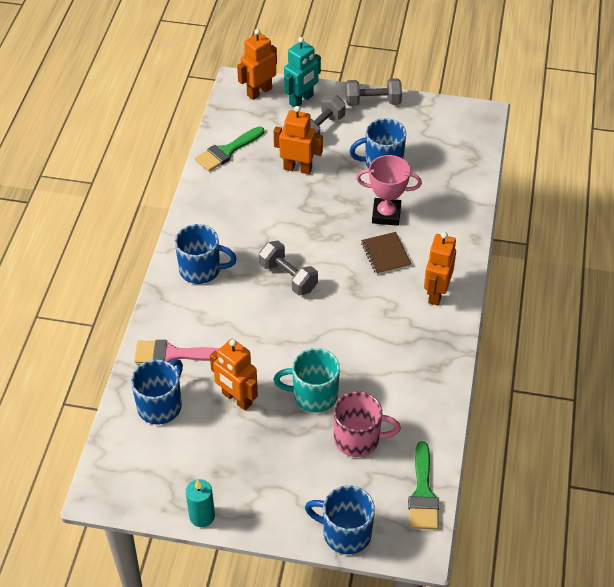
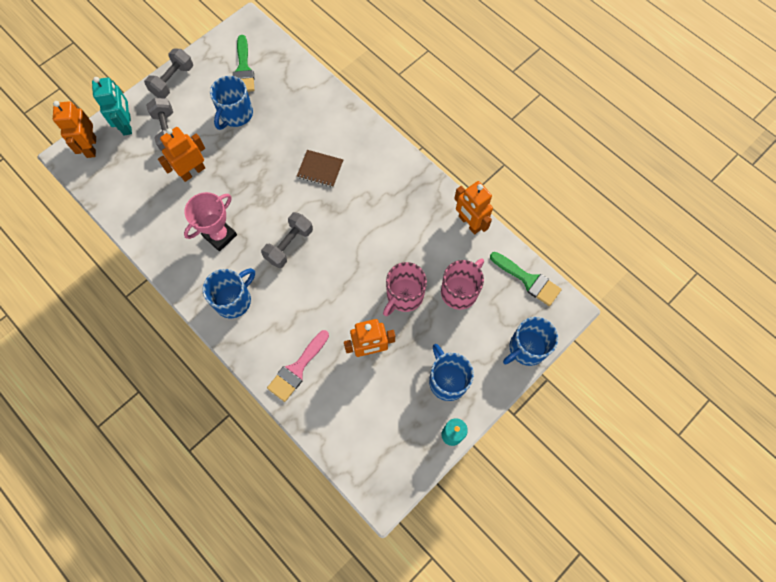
camera: 55 degrees left, 20 degrees up
(160, 405) = (337, 406): blue mug -> blue mug (447, 380)
(227, 151) = (132, 208): green brush -> green brush (243, 69)
(288, 277) = (289, 245): grey dumbbell -> grey dumbbell turned 45 degrees counterclockwise
(313, 395) = (404, 296): turquoise mug -> pink mug
(386, 214) = (285, 145): pink trophy -> pink trophy (220, 235)
(436, 293) = (378, 162): orange robot -> orange robot (469, 223)

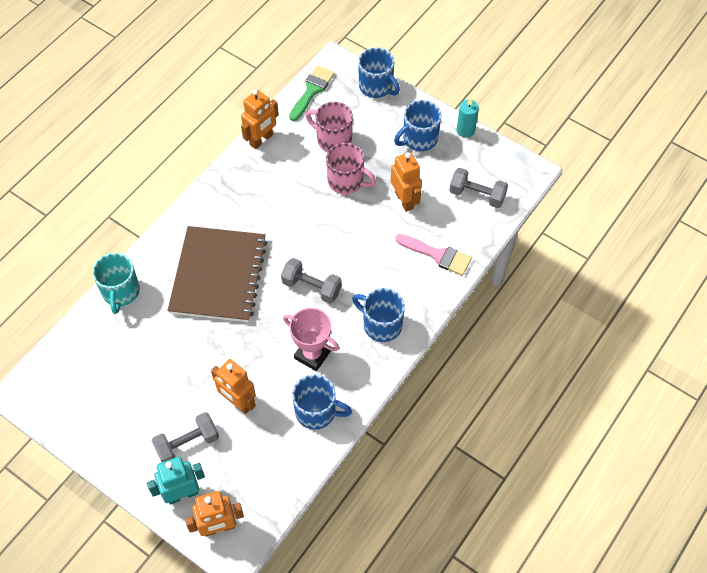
camera: 100 degrees left, 10 degrees down
(173, 81) = (113, 458): grey dumbbell -> grey dumbbell (477, 195)
(235, 114) = (156, 375): blue mug -> blue mug (317, 412)
(243, 69) = (91, 381): green brush -> none
(320, 169) = (218, 276): brown notebook -> brown notebook, size x2.34
(321, 94) = (121, 292): none -> turquoise mug

